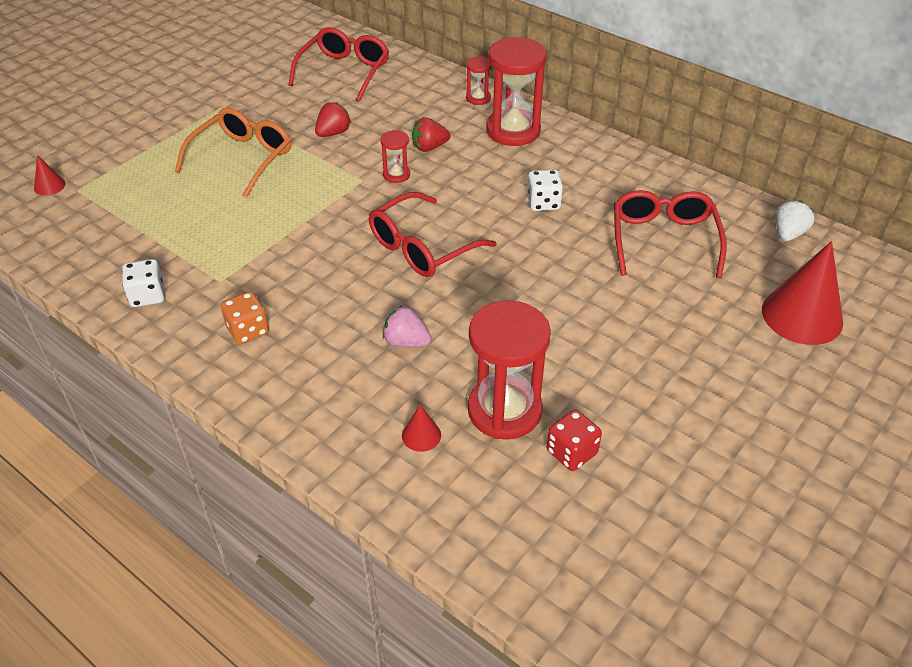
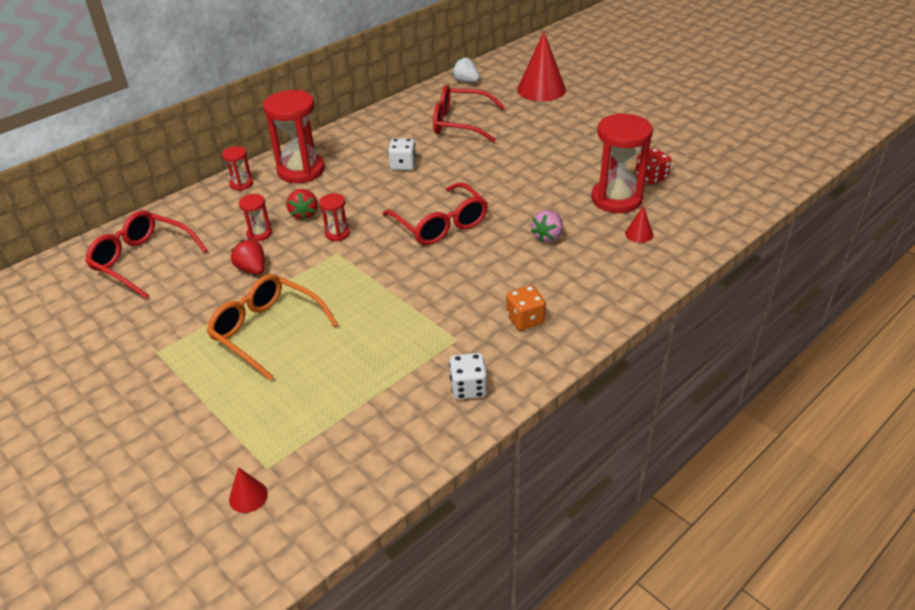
camera: 80 degrees left, 5 degrees down
(391, 126) = (259, 234): none -> red hourglass

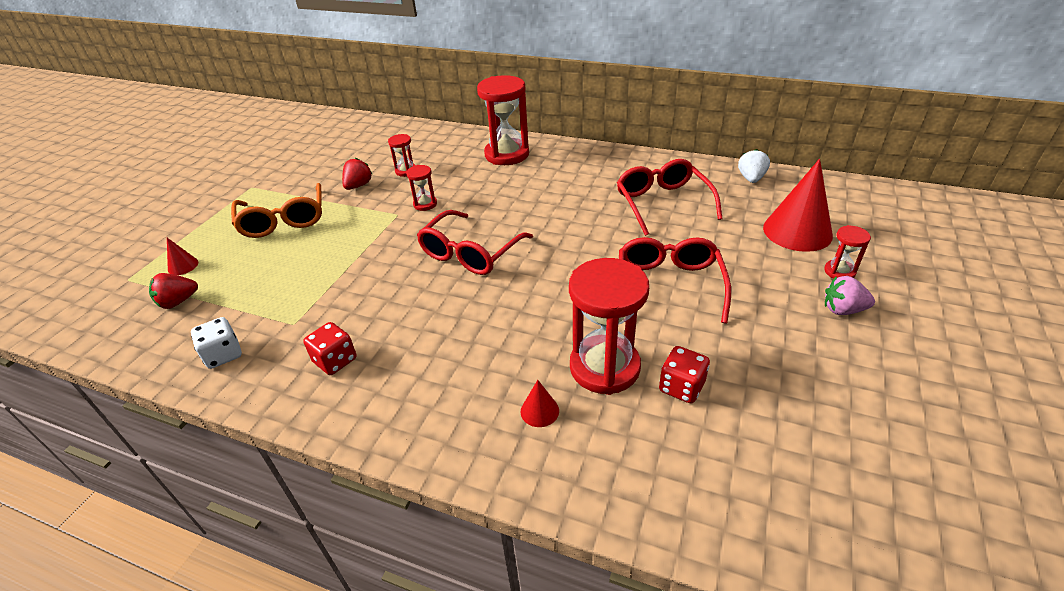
camera: 65 degrees right, 0 degrees up
(142, 260) = (351, 142): red glasses -> red glasses (669, 285)
(241, 184) = (469, 139): red hourglass -> red hourglass (839, 272)
(248, 496) = (98, 282): red cone -> red cone (183, 266)
(266, 331) = (283, 220): orange glasses -> orange glasses turned 150 degrees clockwise
(304, 214) = (444, 179): red strawberry -> red strawberry (178, 302)
(403, 165) = (555, 198): white dice -> none
(525, 319) = (335, 360): orange dice -> red dice
(548, 237) = (489, 332): pink strawberry -> pink strawberry (843, 310)

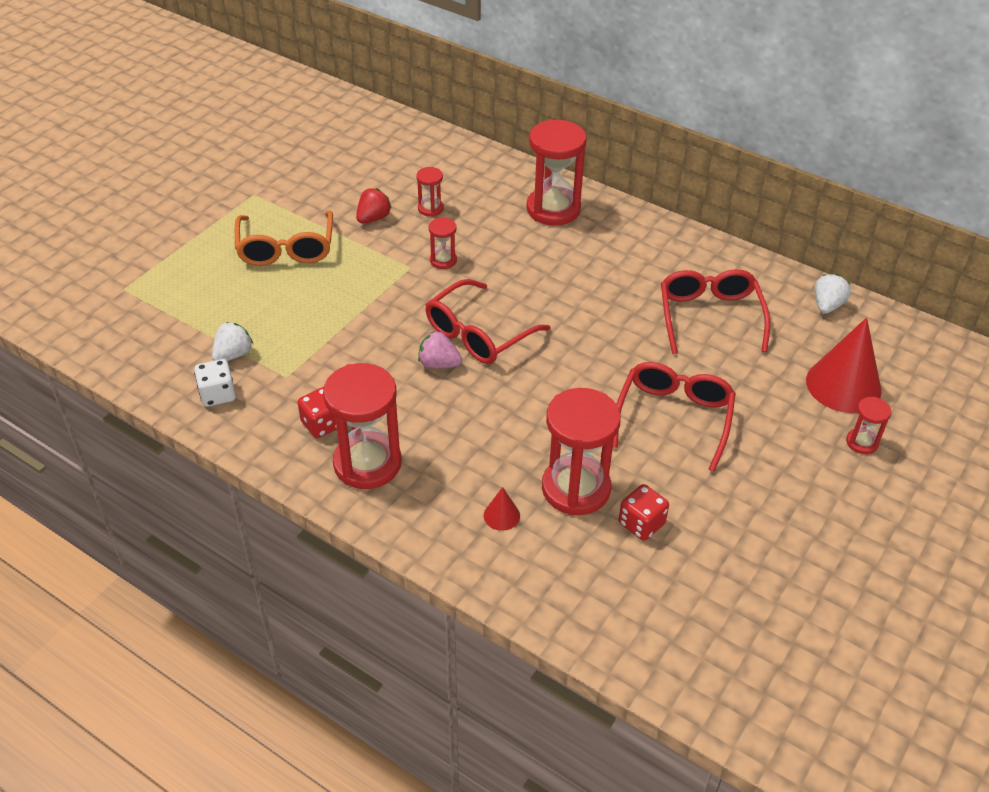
camera: 10 degrees right, 5 degrees up
(178, 302) = (175, 326): red strawberry -> none
(183, 266) = (179, 284): red cone -> none
(238, 315) = (233, 355): none -> white strawberry
(388, 389) = (367, 463): none -> red hourglass
(843, 310) = (840, 484): pink strawberry -> pink strawberry (439, 364)

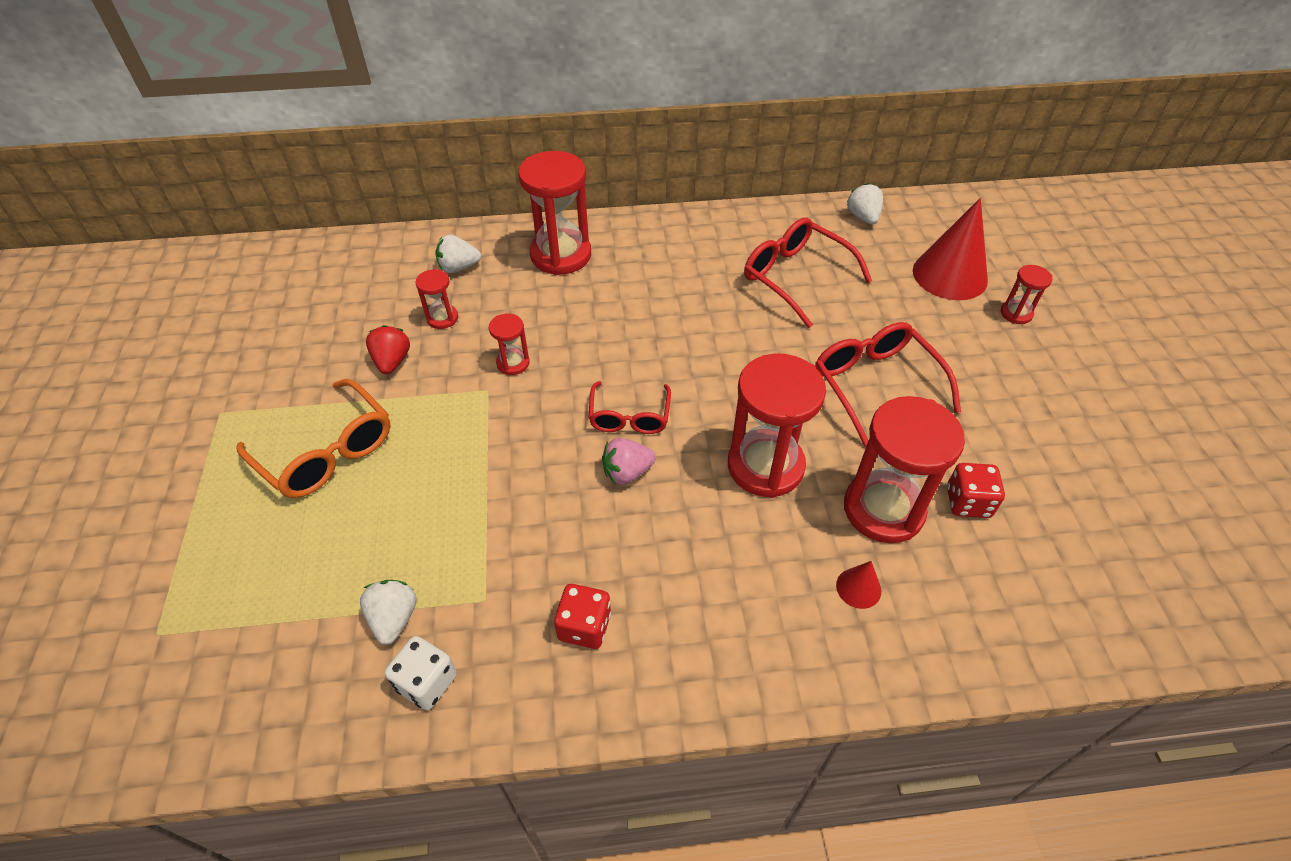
camera: 40 degrees left, 5 degrees up
(367, 463) = (679, 634): red hourglass -> red hourglass (765, 466)
(476, 182) = (459, 267): none -> white strawberry
(478, 334) = (629, 417): red glasses -> red glasses, size x0.64

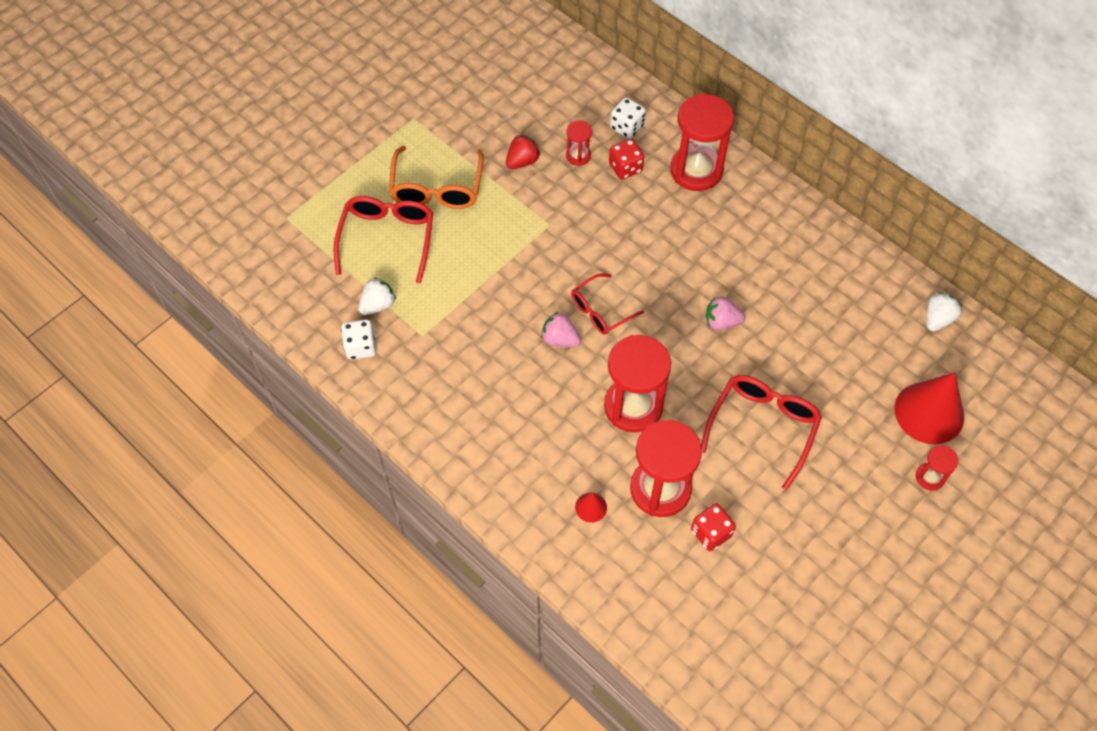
camera: 50 degrees right, 10 degrees up
(459, 267) = (627, 127): white strawberry -> white dice
(513, 363) = (581, 220): red hourglass -> none
(584, 626) = (448, 391): red dice -> red dice (625, 168)
(735, 340) = (721, 322): none -> pink strawberry
(795, 277) = (821, 318): red glasses -> red glasses (387, 238)

